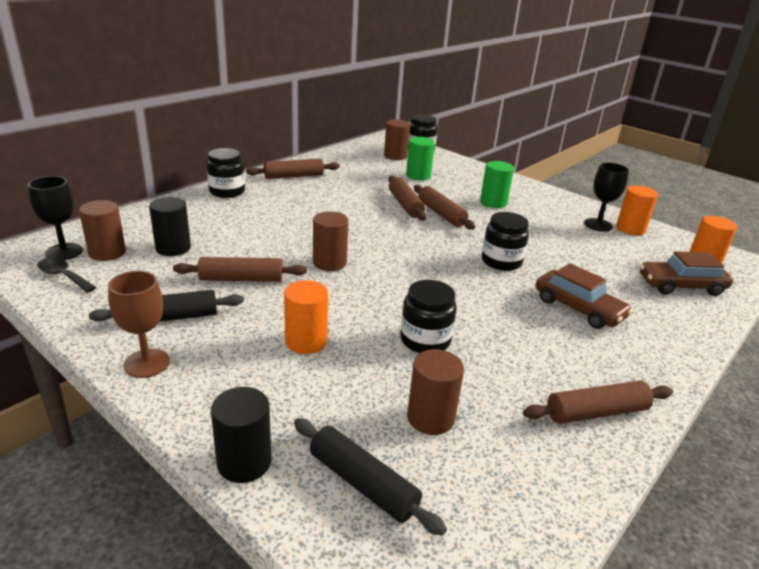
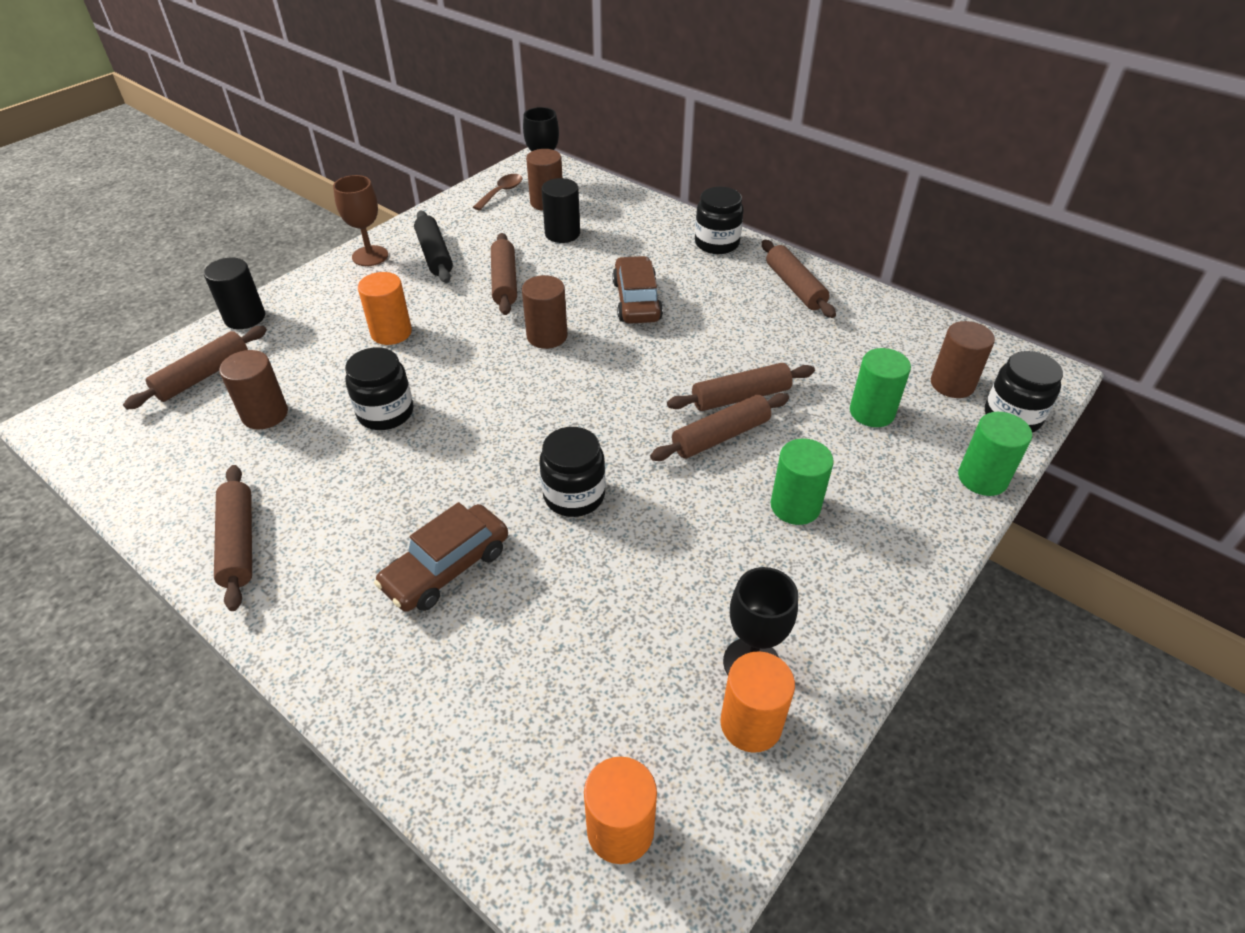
camera: 90 degrees right, 15 degrees up
(63, 276) = (501, 192): black spoon -> brown spoon
(363, 483) = (203, 376): black rolling pin -> brown rolling pin
(464, 163) = (982, 478): none -> green cylinder
(681, 286) = (519, 744): brown car -> brown car (636, 301)

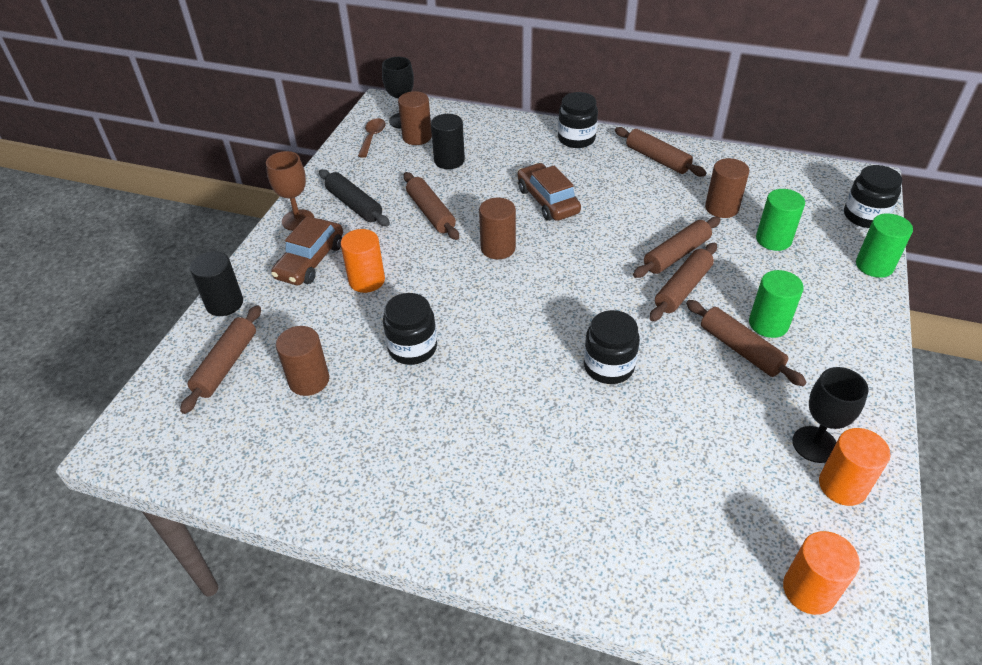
camera: 20 degrees left, 0 degrees up
(239, 543) = (369, 491): brown rolling pin -> brown rolling pin (740, 349)
(446, 568) = (553, 453): brown car -> brown car (310, 261)
(952, 384) = (812, 203): brown cylinder -> brown cylinder (721, 208)

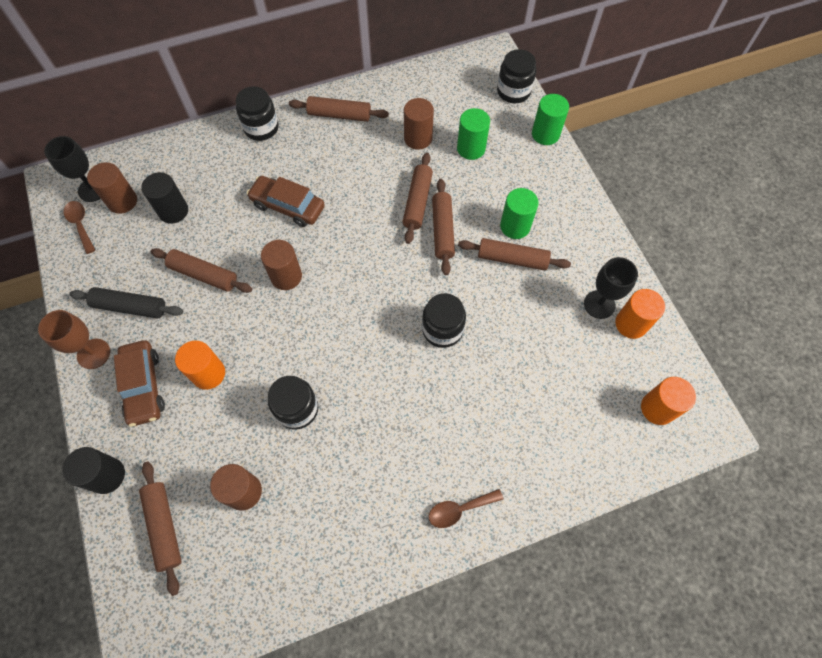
camera: 40 degrees left, 20 degrees up
(484, 527) = (459, 509): none -> brown spoon

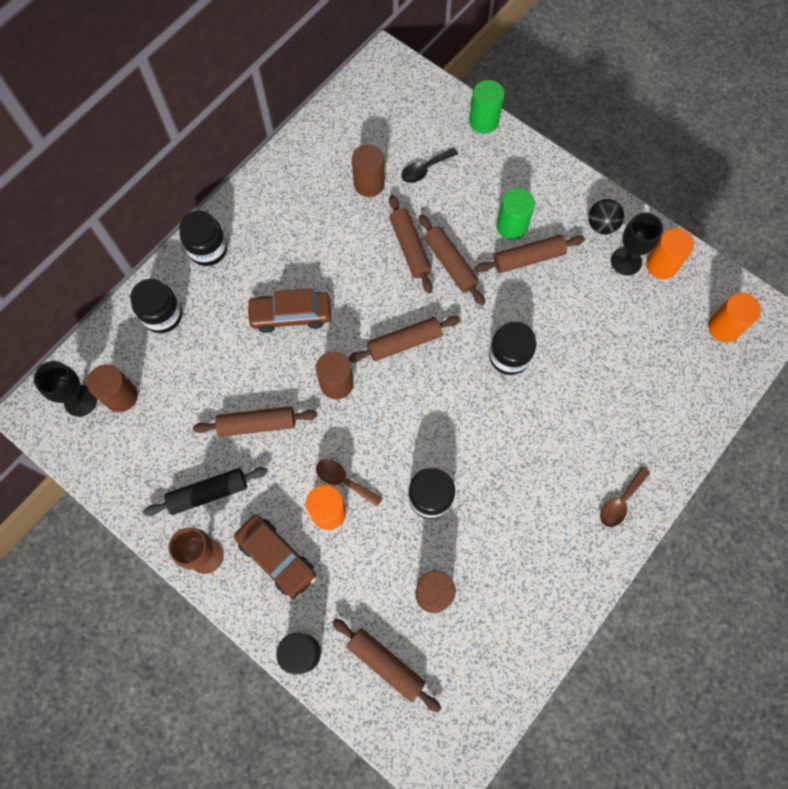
camera: 30 degrees left, 5 degrees up
(80, 224) = (95, 442): brown spoon -> brown spoon (344, 481)
(173, 211) = (181, 379): black cylinder -> none
(339, 115) = (277, 197): brown rolling pin -> brown rolling pin (404, 342)
(471, 148) = (425, 169): green cylinder -> black spoon
(513, 91) = (428, 91): black jar -> black jar (162, 315)
(596, 264) = (601, 225): none -> black ball

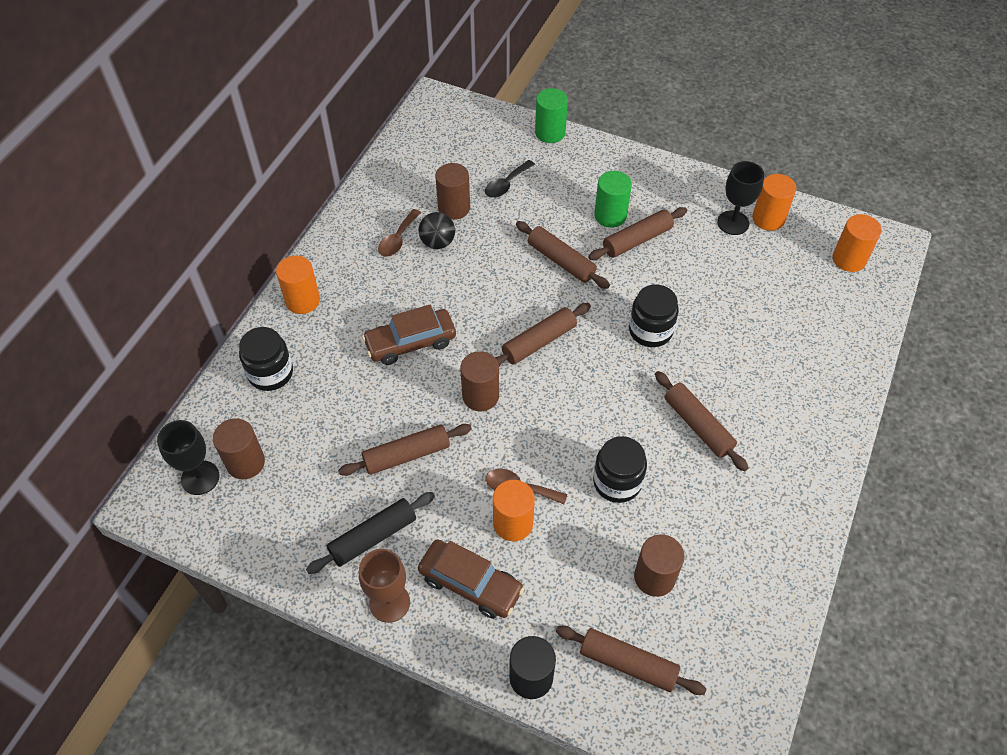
camera: 15 degrees left, 15 degrees down
(208, 249) = (302, 300): black jar -> orange cylinder
(410, 248) = (515, 255): brown rolling pin -> brown rolling pin (698, 425)
(601, 225) = (697, 197): black ball -> black ball (437, 242)
(620, 502) = (813, 438): brown spoon -> brown spoon (397, 239)

